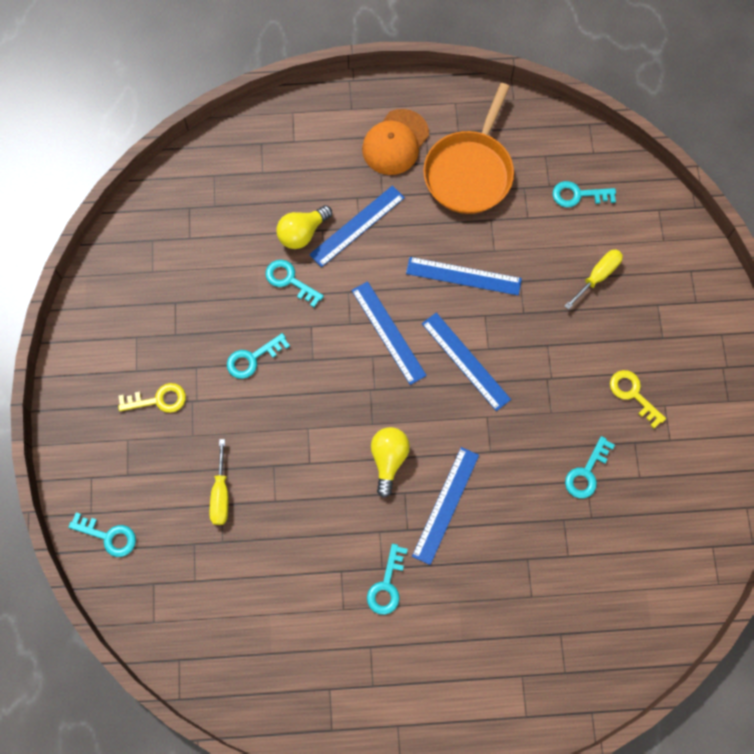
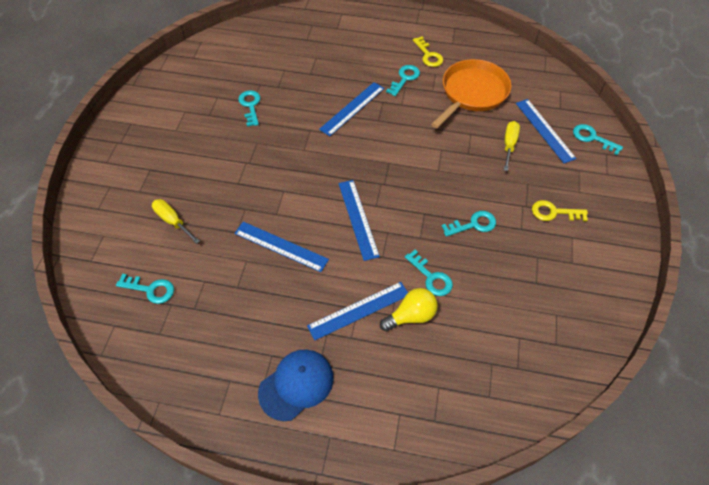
camera: 165 degrees left, 15 degrees down
(388, 459) = (383, 140): yellow light bulb -> none
(395, 142) = (296, 385): orange cap -> blue cap
(465, 361) = (305, 186): blue ruler -> blue ruler (545, 130)
(469, 172) = (237, 335): orange pan -> orange pan (472, 93)
(586, 473) = (250, 106): turquoise key -> turquoise key turned 60 degrees counterclockwise
(597, 276) = (172, 221): yellow screwdriver -> yellow screwdriver turned 75 degrees clockwise
(633, 394) = (193, 140): yellow key -> yellow key (428, 55)

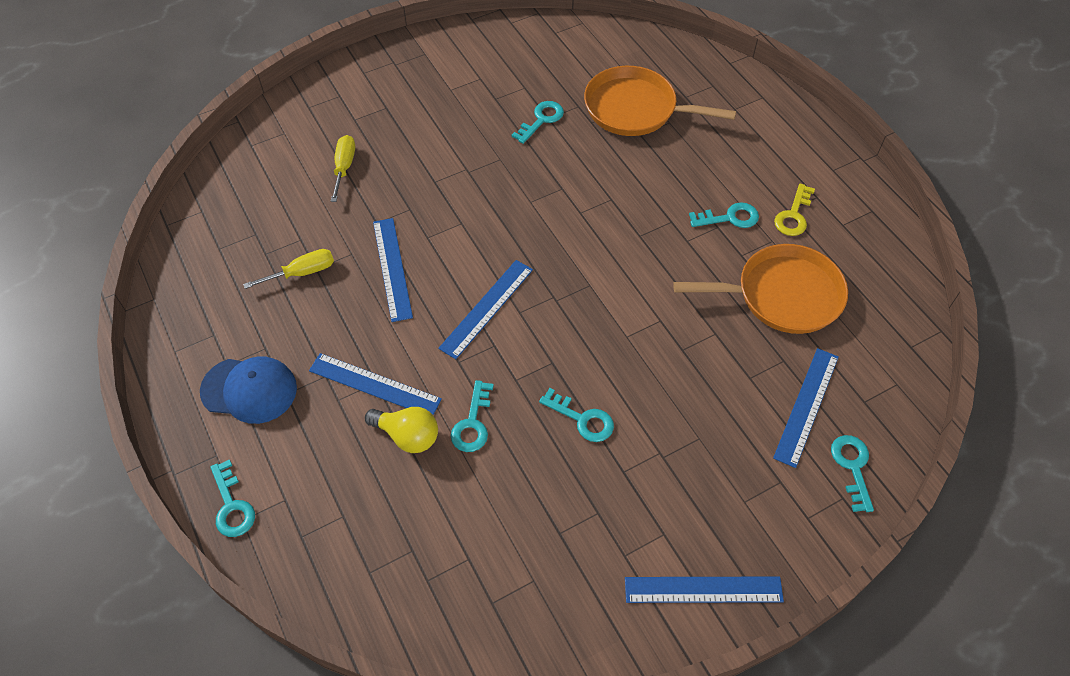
camera: 50 degrees right, 0 degrees up
(150, 289) = (258, 208): turquoise key -> turquoise key (232, 506)
(290, 64) = (635, 109): none -> orange pan
(352, 108) = (631, 202): blue ruler -> blue ruler (703, 590)
(509, 145) = (740, 383): yellow screwdriver -> yellow screwdriver (302, 273)
(554, 212) = (682, 492): yellow key -> none

